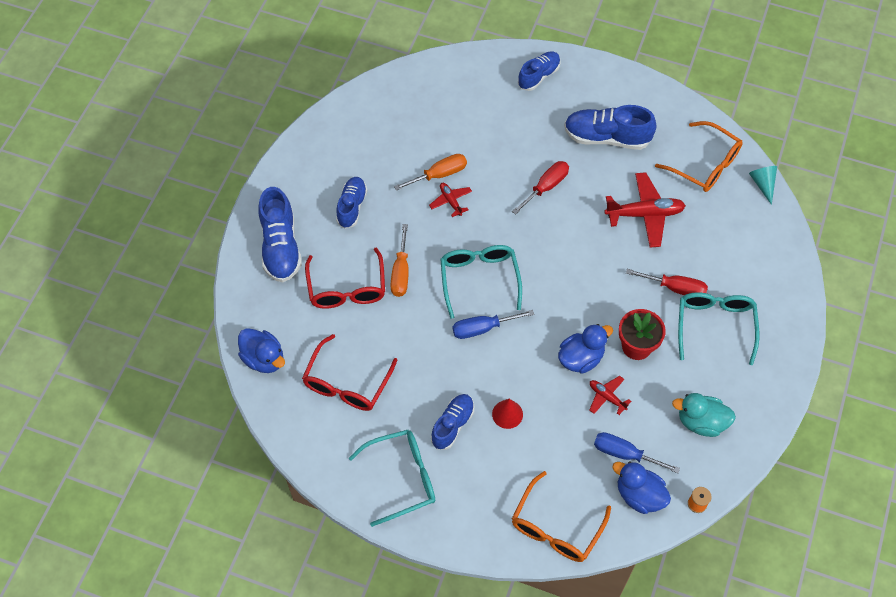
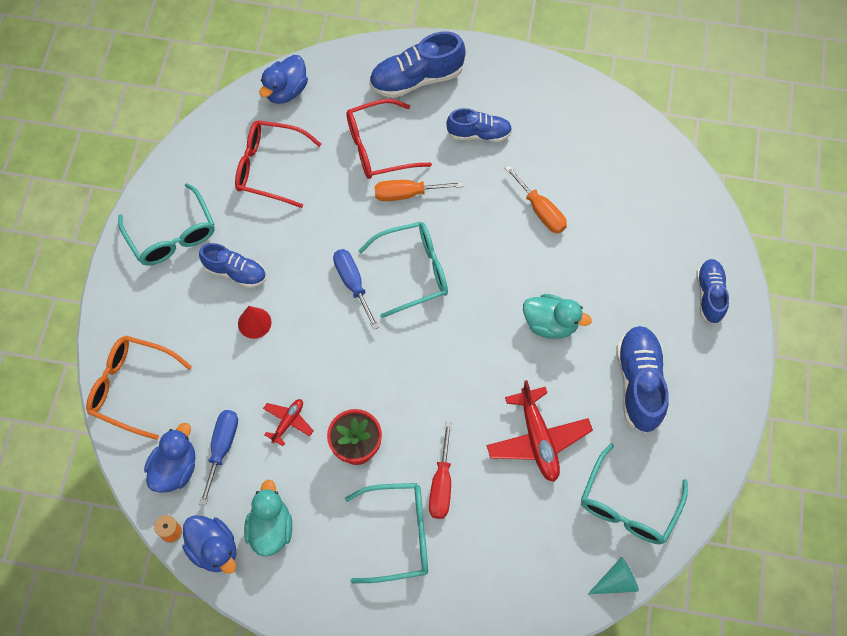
camera: 80 degrees right, 5 degrees up
(451, 201) = (508, 227): red plane -> none
(538, 76) = (709, 295): blue shoe -> blue shoe turned 120 degrees counterclockwise
(546, 187) = (550, 324): red screwdriver -> turquoise duck
(581, 358) = (332, 389): blue duck -> blue duck (214, 549)
(705, 165) = (628, 506): orange glasses -> turquoise glasses

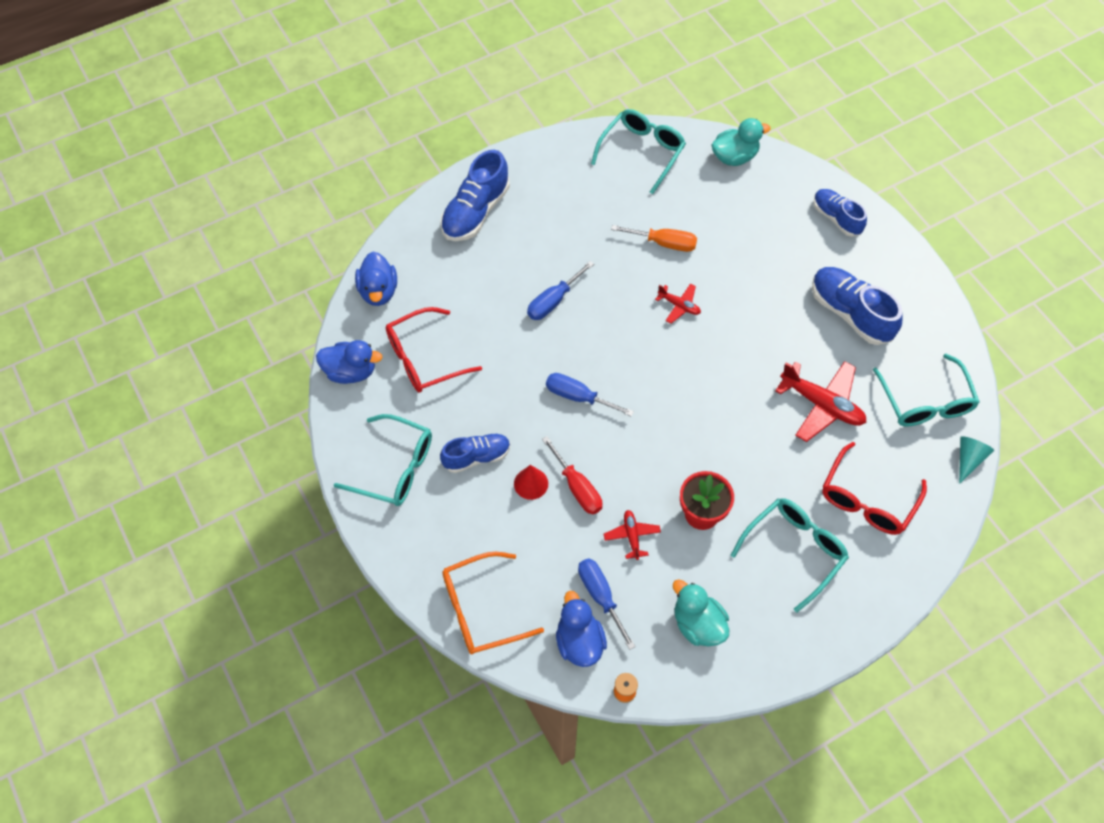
camera: 40 degrees left, 5 degrees down
(214, 549) = (671, 675): blue duck -> blue duck (350, 371)
(378, 147) = (496, 283): red glasses -> red glasses (867, 500)
(407, 194) = (553, 301): orange screwdriver -> blue screwdriver
(414, 271) = (615, 354): turquoise glasses -> turquoise glasses (642, 152)
(441, 484) = (788, 490): red screwdriver -> red screwdriver (577, 487)
(479, 133) = (564, 219): blue shoe -> none
(502, 271) = (679, 306): none -> red plane
(550, 324) = (750, 318): turquoise duck -> turquoise duck (734, 157)

